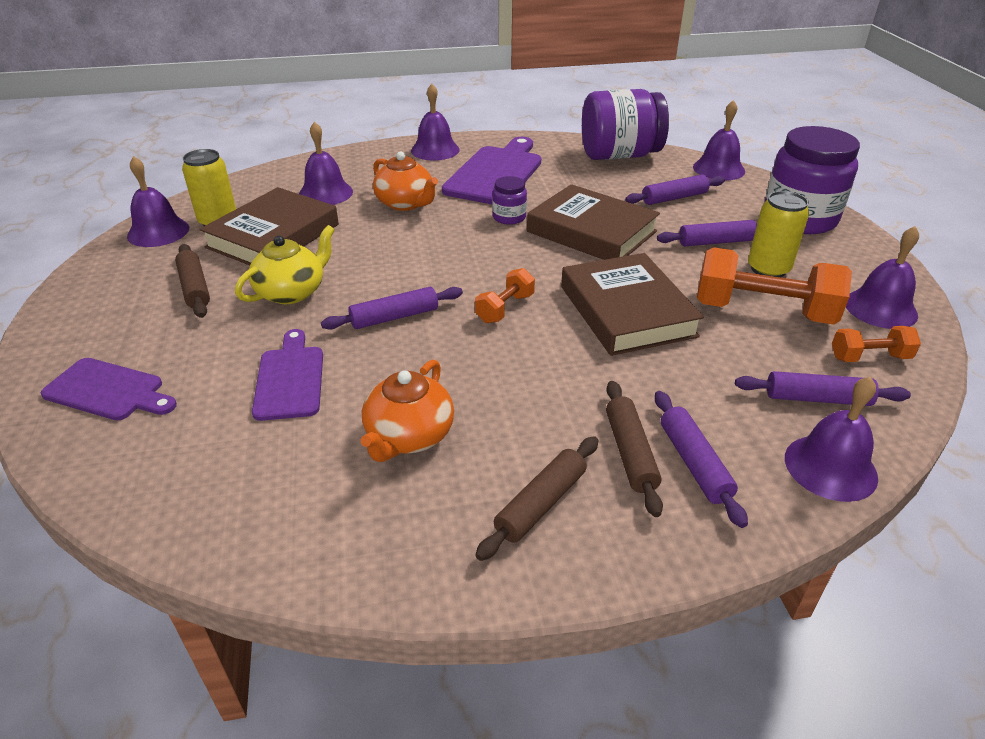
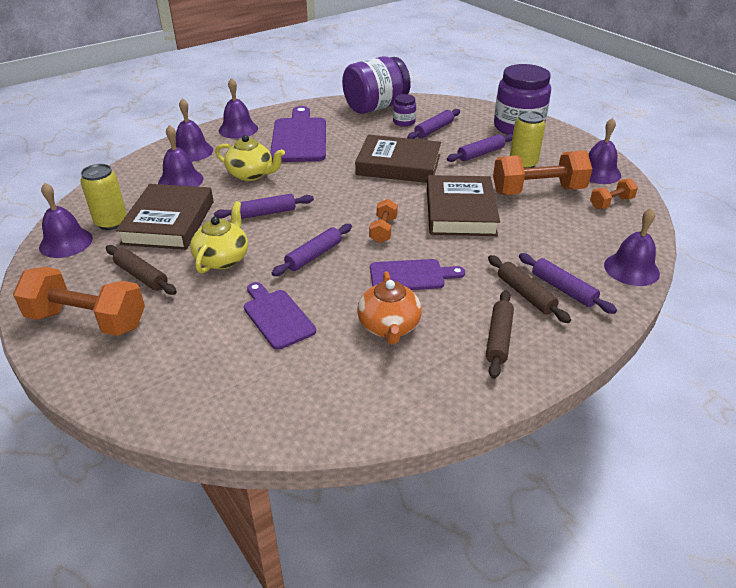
camera: 25 degrees left, 0 degrees up
(102, 321) = (87, 320): none -> orange dumbbell
(108, 391) = (145, 366): purple cutting board -> purple cutting board (411, 276)
(405, 203) = (251, 174): orange teapot -> yellow teapot
(509, 217) = (335, 168): purple jar -> purple jar (404, 122)
(627, 311) = (460, 211): brown book -> brown book turned 45 degrees clockwise
(718, 169) = (447, 104): purple bell -> purple bell (192, 151)
(817, 398) = (600, 234): purple rolling pin -> purple rolling pin (265, 213)

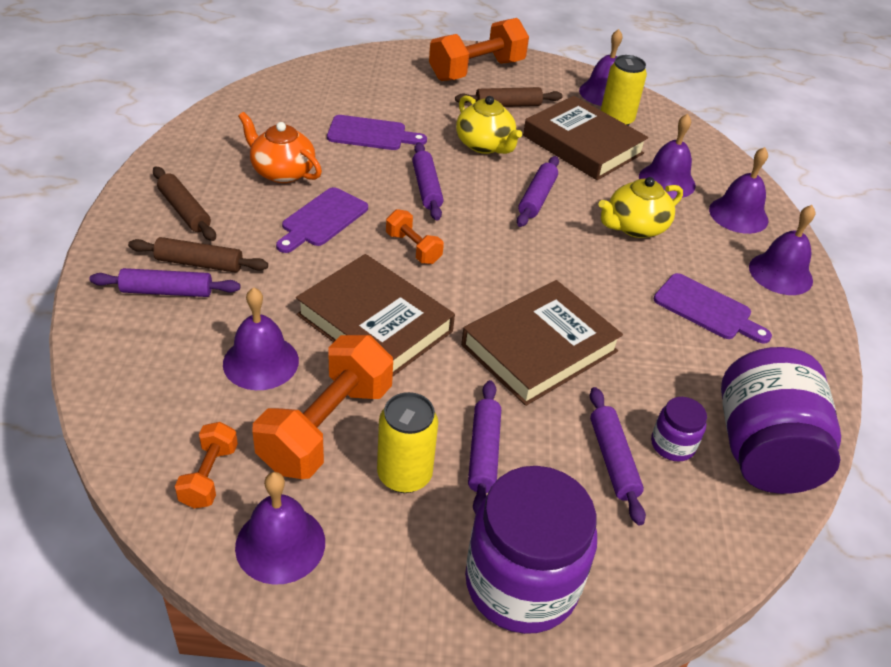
camera: 125 degrees right, 5 degrees up
(299, 138) = (706, 309): purple cutting board -> purple cutting board, size x0.61
(631, 269) = (108, 365): purple bell -> purple bell (261, 362)

